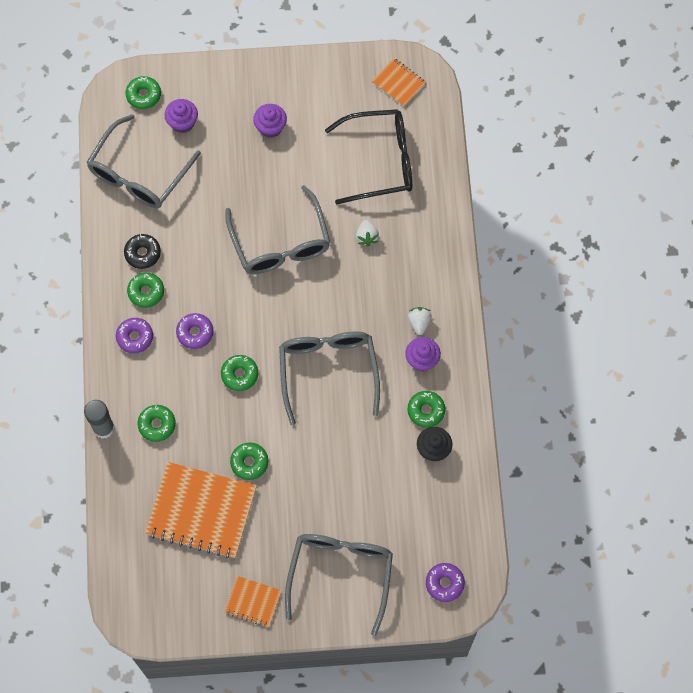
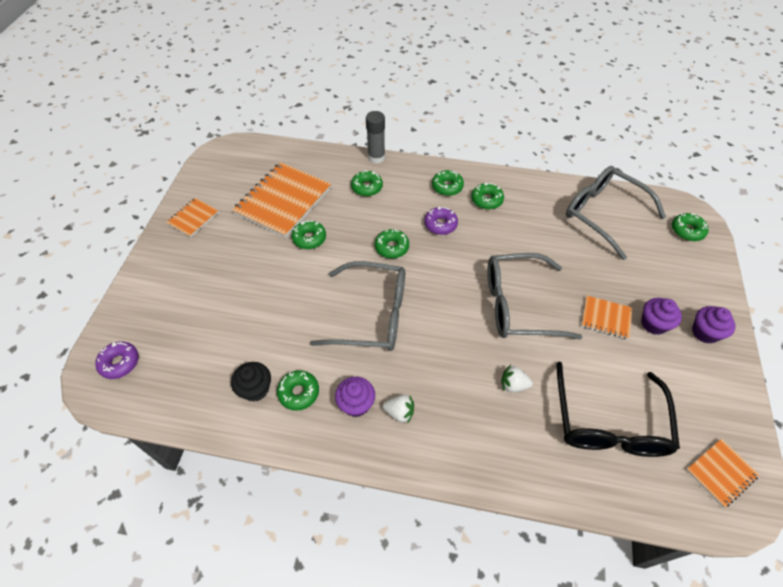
camera: 105 degrees right, 15 degrees down
(135, 337) = (447, 187): purple donut -> green donut
(143, 253) = (523, 204): black donut -> none
(182, 122) = (658, 253): purple cupcake -> purple cupcake (704, 332)
(275, 166) = (606, 318): none -> orange notebook
(340, 575) = (178, 281): grey glasses -> none

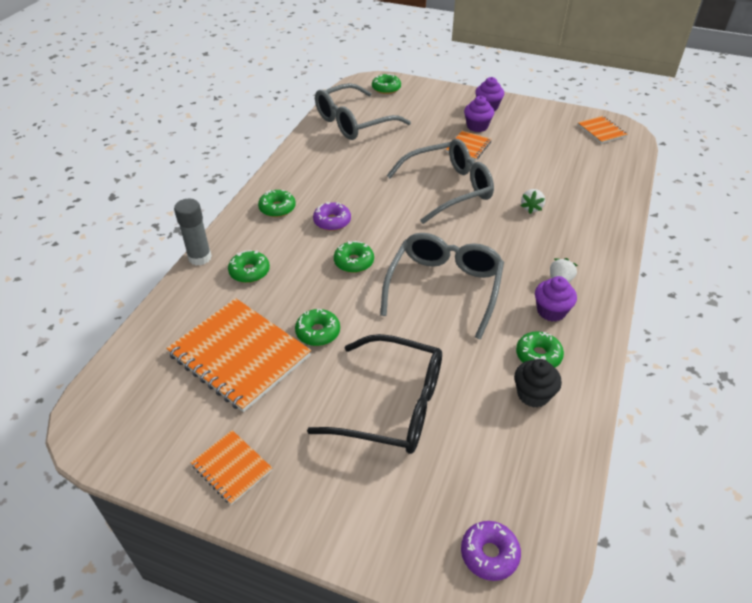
camera: 80 degrees left, 10 degrees down
(486, 200) = (309, 185): green donut -> none
(519, 305) = (447, 189): grey glasses -> grey glasses turned 120 degrees counterclockwise
(608, 421) = (564, 167): black glasses -> black glasses (391, 405)

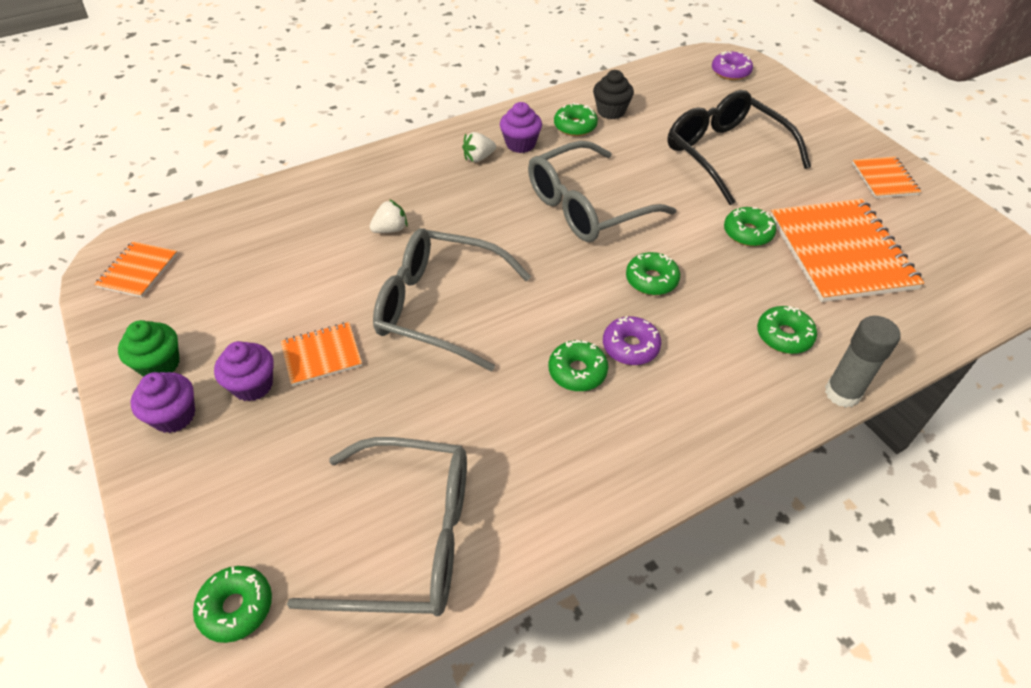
camera: 140 degrees left, 5 degrees up
(277, 208) = (688, 414): green donut -> green donut (577, 371)
(523, 114) = (160, 364): none -> green cupcake

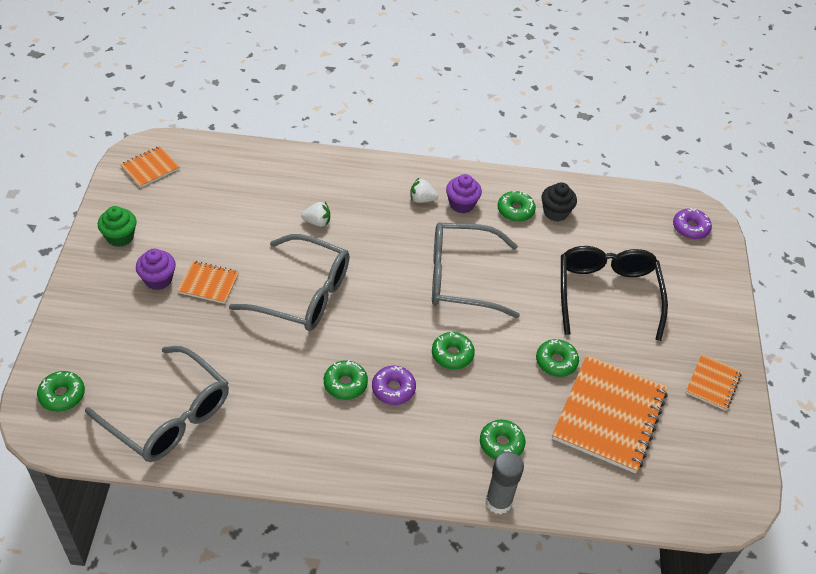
camera: 30 degrees right, 0 degrees up
(174, 416) = (106, 273): purple cupcake -> none
(441, 307) = (302, 293): grey glasses -> grey glasses turned 150 degrees clockwise

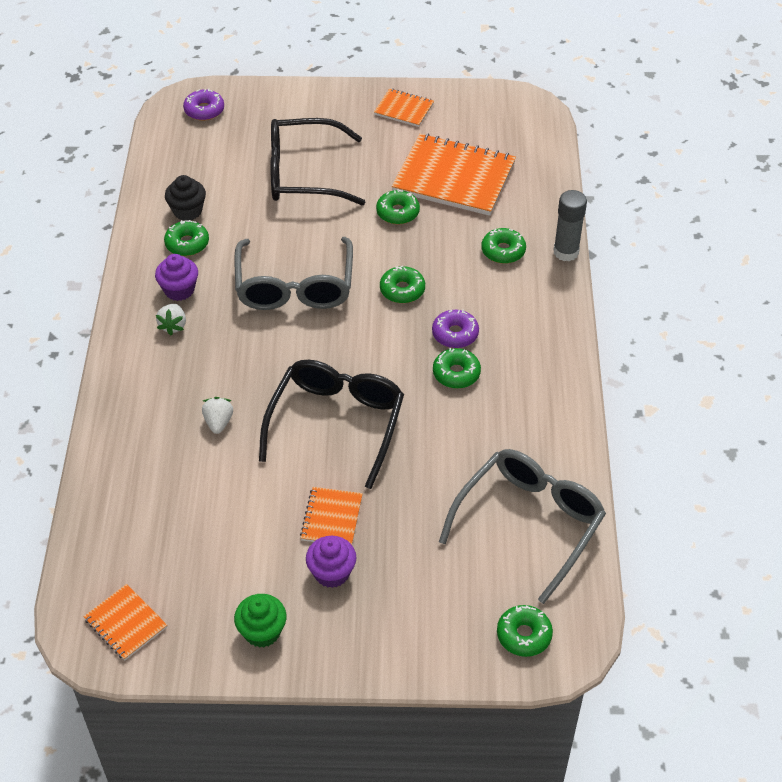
camera: 90 degrees left, 0 degrees up
(302, 293) = (336, 424): grey glasses -> black glasses

